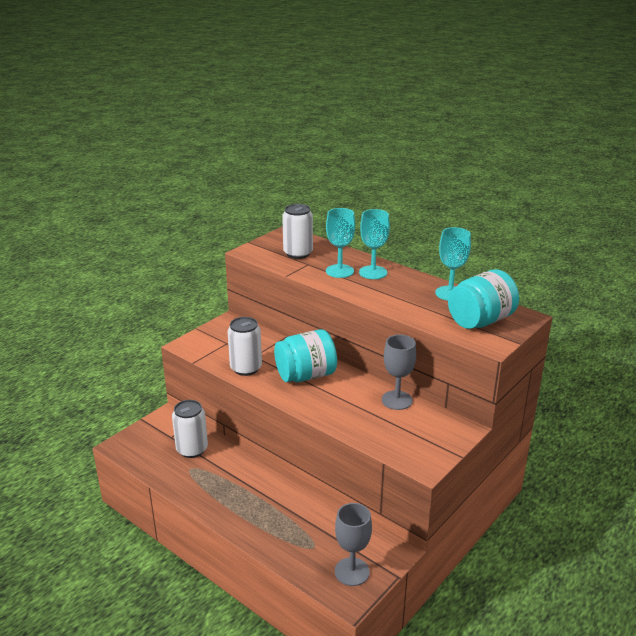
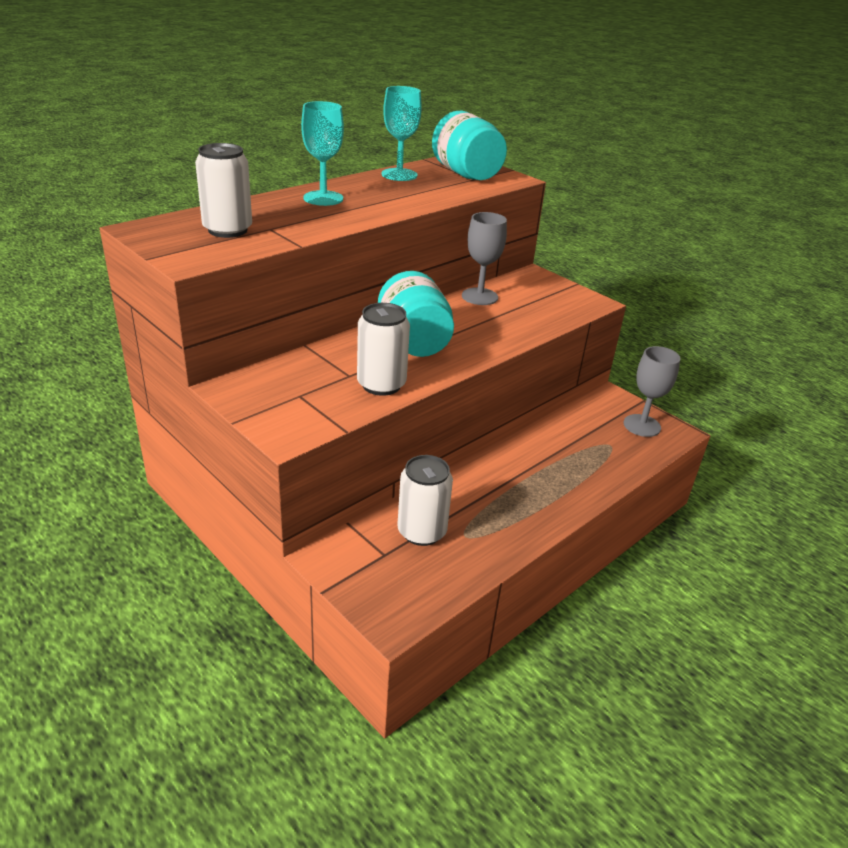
camera: 85 degrees left, 5 degrees up
(339, 271) = (307, 214): turquoise goblet -> none

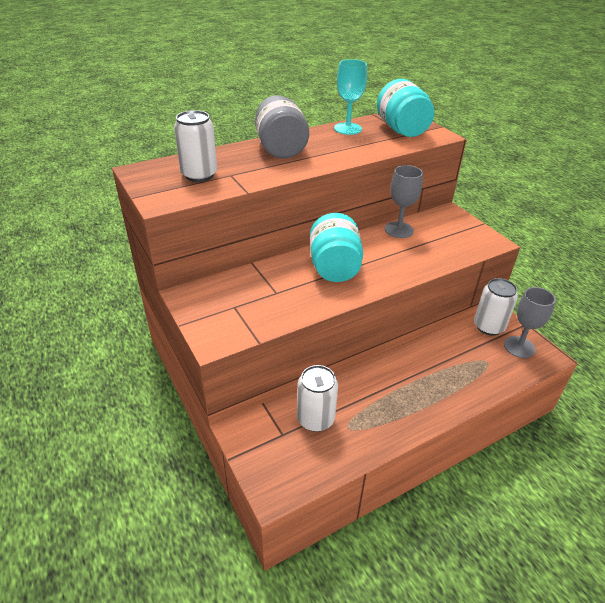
camera: 15 degrees right, 5 degrees up
(323, 198) = (281, 149): turquoise goblet -> grey jar
(381, 384) = (298, 303): white can -> white can (488, 326)

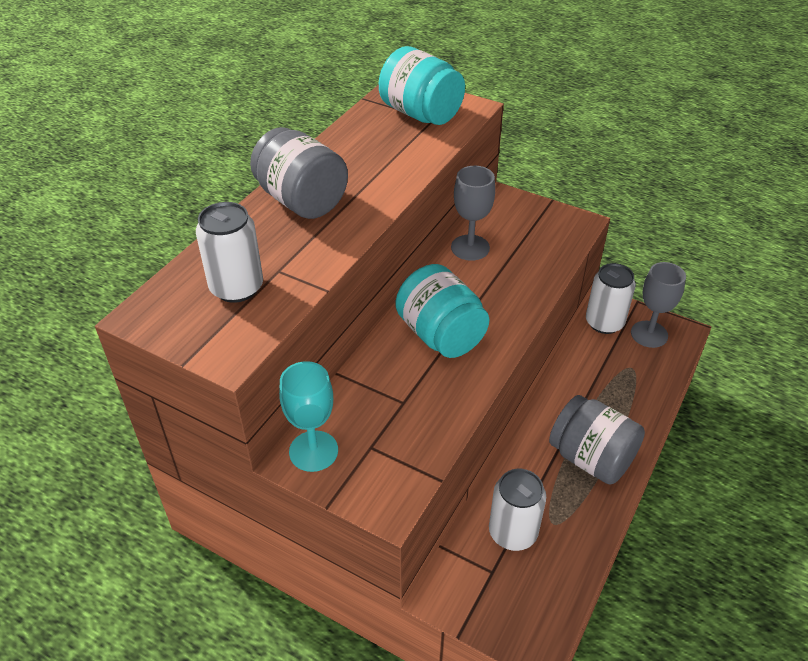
camera: 30 degrees left, 5 degrees up
(347, 129) = (354, 135): turquoise goblet -> turquoise goblet (313, 451)
(409, 402) = (591, 458): none -> grey jar

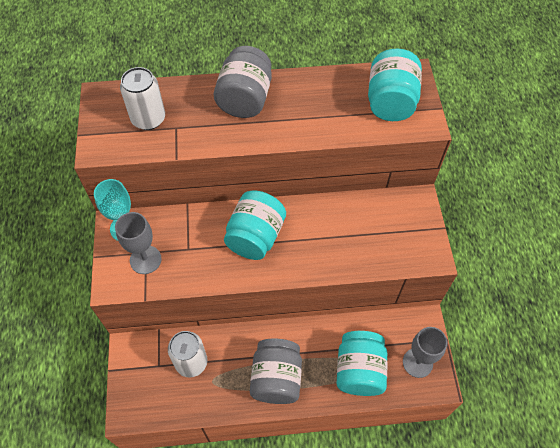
camera: 55 degrees right, 15 degrees up
(470, 248) = (348, 207): grey goblet -> grey goblet (145, 260)
(604, 322) = (405, 328): white can -> none
(628, 382) = (359, 370): none -> turquoise jar

